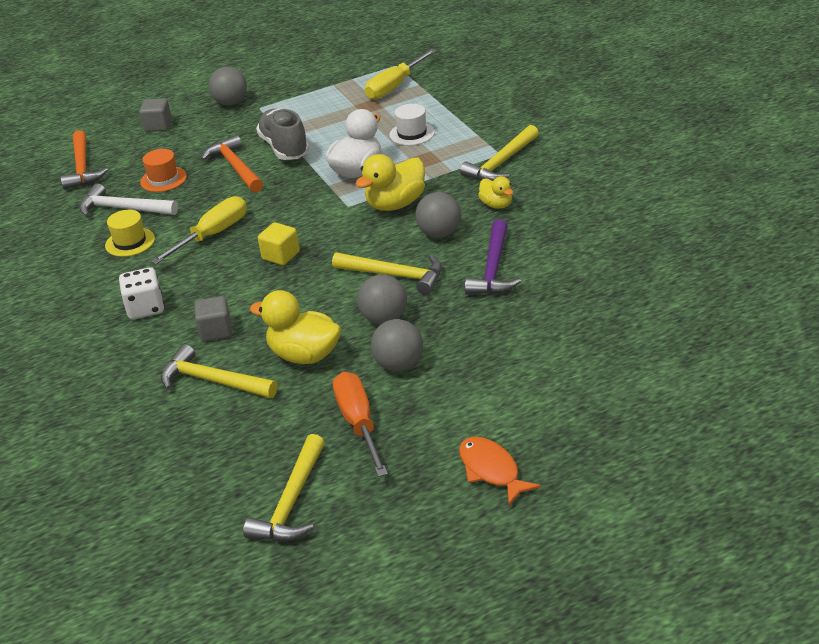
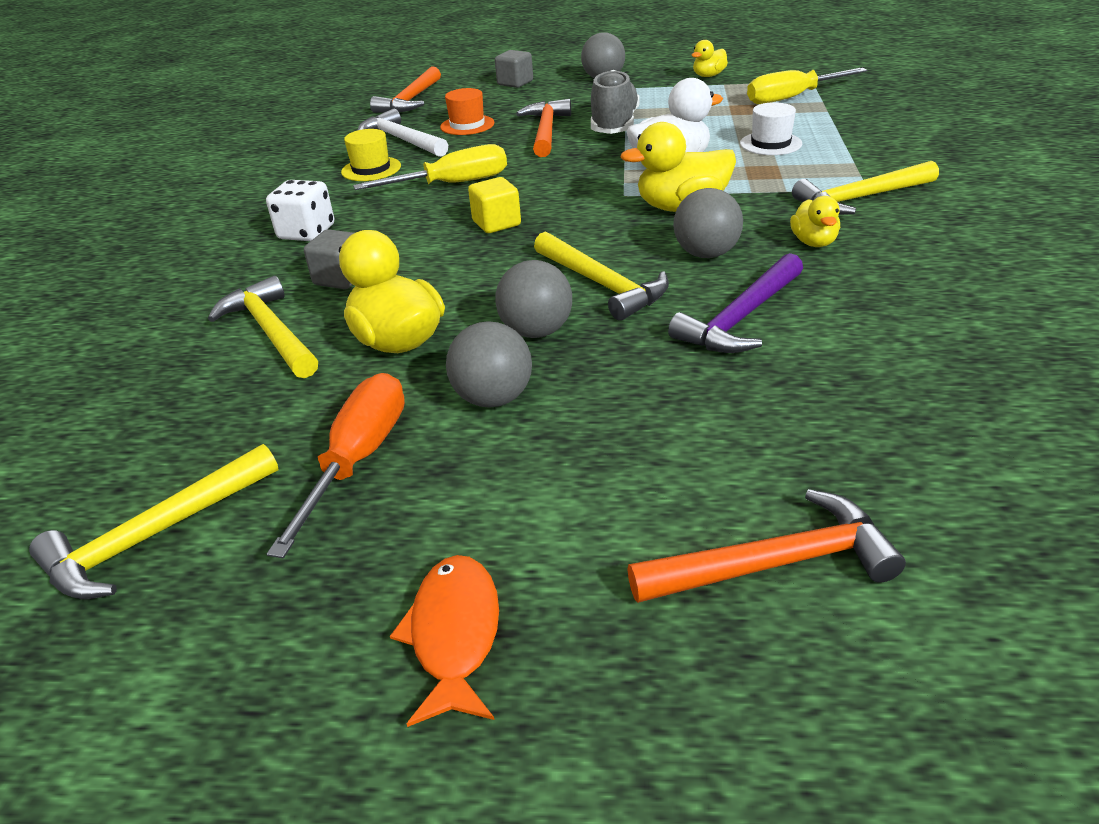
camera: 30 degrees right, 0 degrees up
(314, 79) = (708, 76): none -> yellow duck
(602, 384) = (774, 564): none -> orange hammer

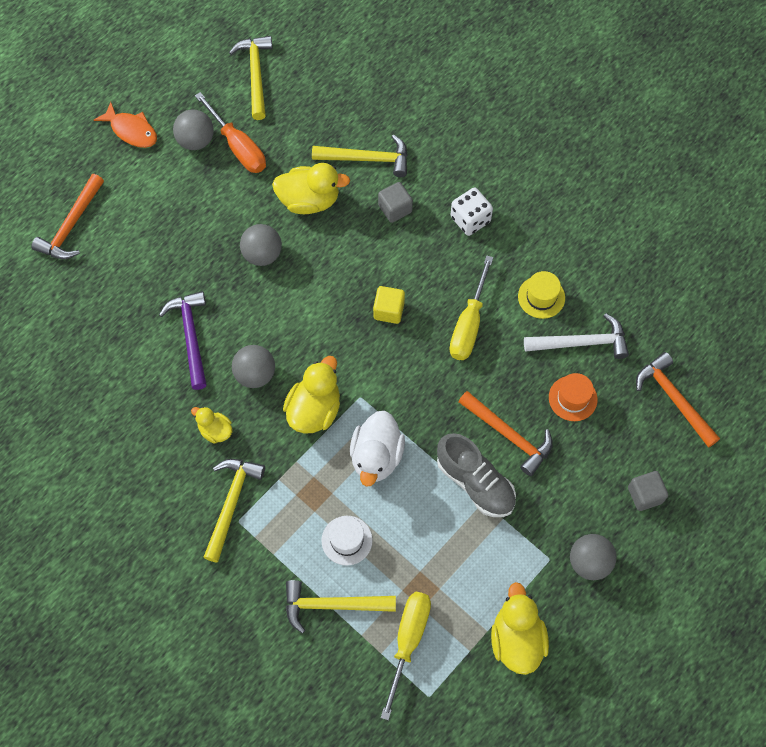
camera: 125 degrees right, 30 degrees up
(493, 398) = (231, 208): grey ball -> grey ball (196, 140)
(602, 285) = (274, 308): yellow hammer -> yellow hammer (332, 605)
(708, 76) = (516, 639): yellow duck -> yellow duck, size x1.76

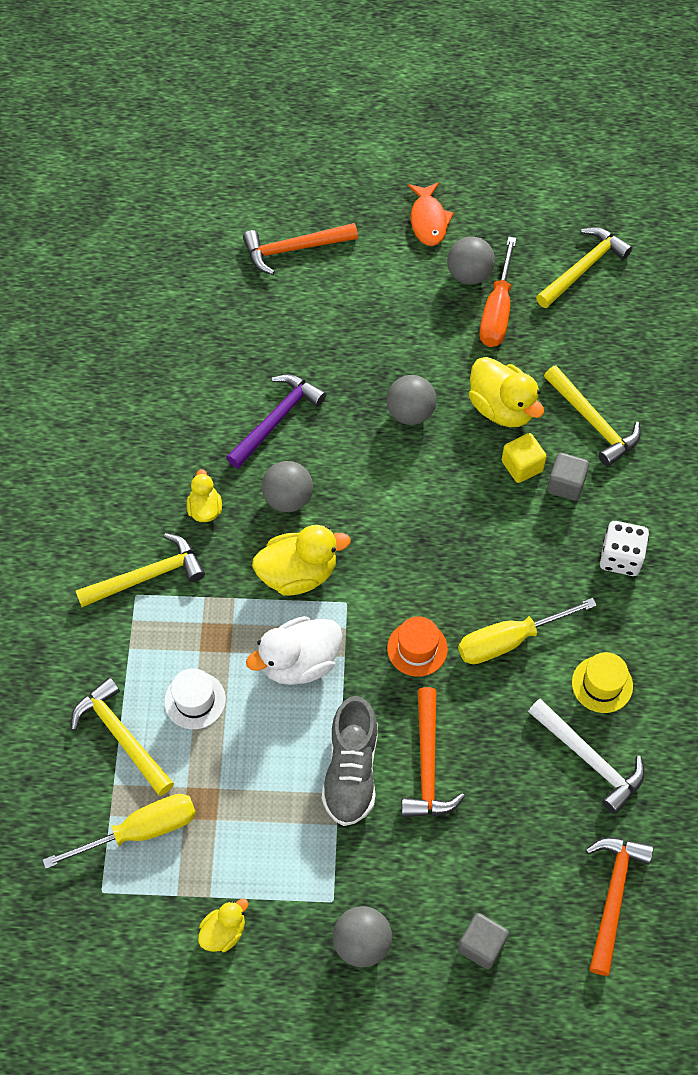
camera: 50 degrees right, 5 degrees down
(389, 310) = (456, 560): yellow cube -> yellow cube (522, 466)
(516, 639) = (224, 932): yellow duck -> yellow duck, size x0.57
(572, 398) = (521, 796): orange hat -> orange hat (417, 648)

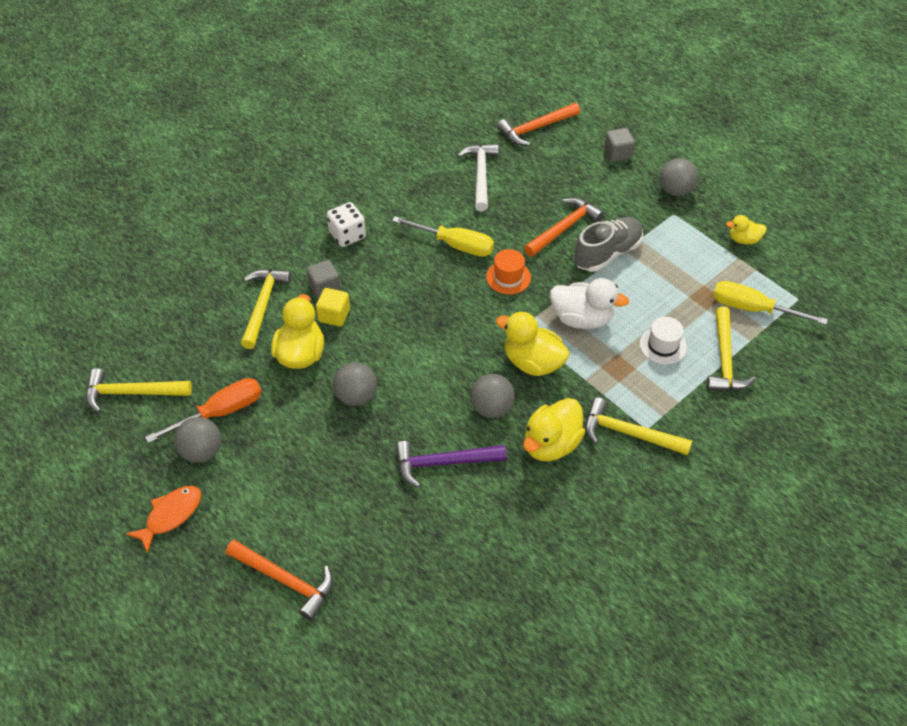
camera: 135 degrees left, 10 degrees down
(205, 509) = (551, 444): yellow duck -> yellow duck, size x1.76
(602, 684) = (434, 196): yellow hat -> none

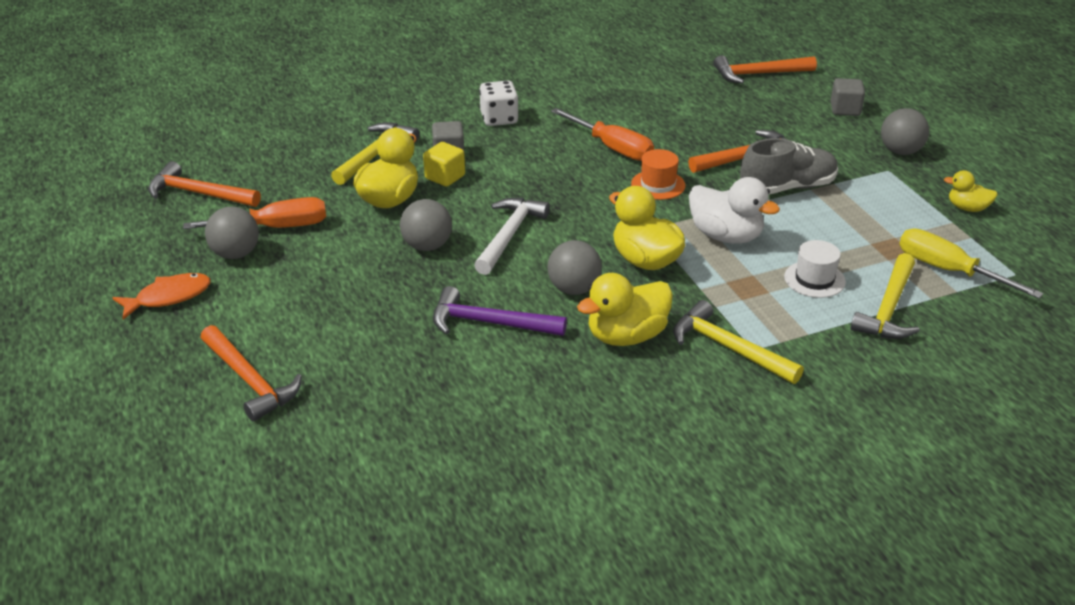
camera: 20 degrees right, 15 degrees down
(132, 393) = (199, 193): yellow hammer -> orange hammer
(455, 245) = (612, 148): yellow screwdriver -> orange screwdriver
(481, 175) = (674, 99): white hammer -> white hammer (509, 235)

